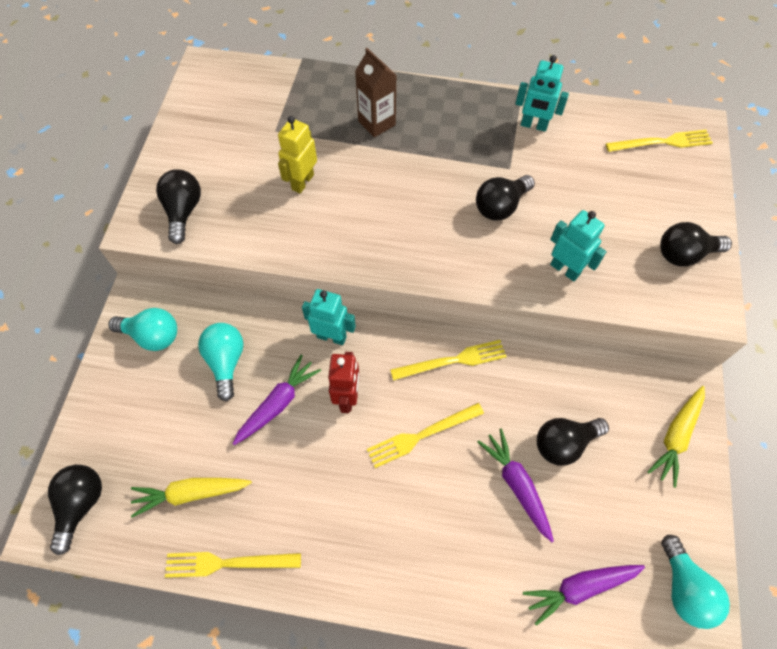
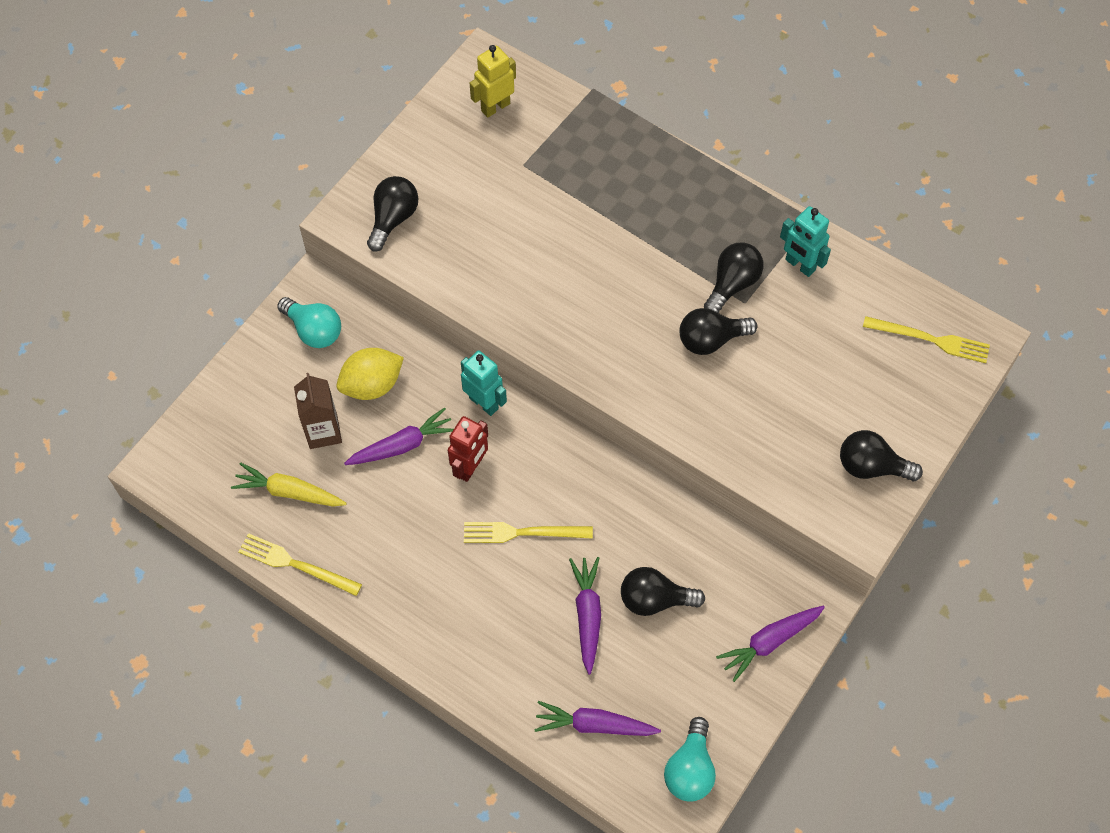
camera: 25 degrees right, 0 degrees up
(81, 504) = (191, 460): black light bulb -> black light bulb (732, 284)
(226, 362) = (372, 385): turquoise light bulb -> yellow lemon
(302, 182) = (523, 233): yellow robot -> yellow robot (495, 107)
(376, 123) = (632, 197): brown carton -> brown carton (323, 432)
(452, 361) = (590, 476): yellow fork -> none
(565, 269) = (737, 431): turquoise robot -> none
(676, 436) = (770, 642): yellow carrot -> purple carrot

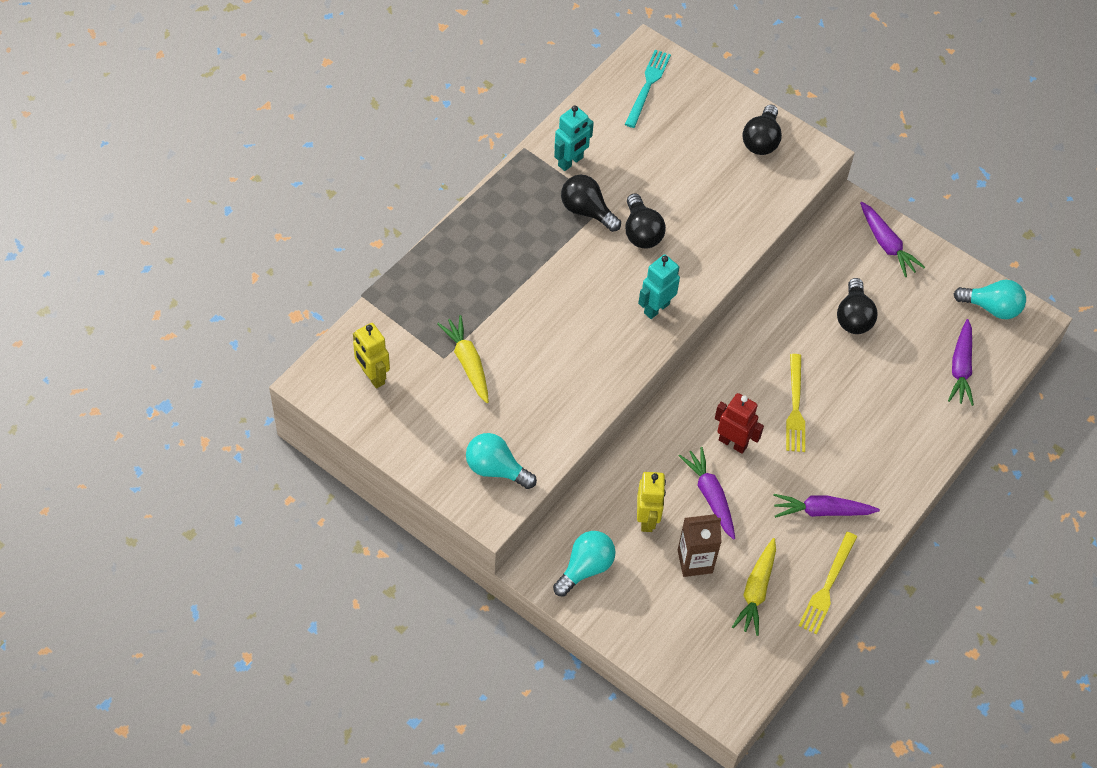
camera: 90 degrees left, 5 degrees down
(372, 385) = (647, 519): yellow lemon -> yellow robot
(393, 219) = (496, 469): black light bulb -> turquoise light bulb
(484, 403) = (669, 428): turquoise robot -> turquoise robot (656, 308)
(518, 186) = (467, 363): none -> yellow carrot
(587, 615) = (868, 365): purple carrot -> purple carrot (822, 511)
(930, 339) = (647, 86): yellow fork -> turquoise fork

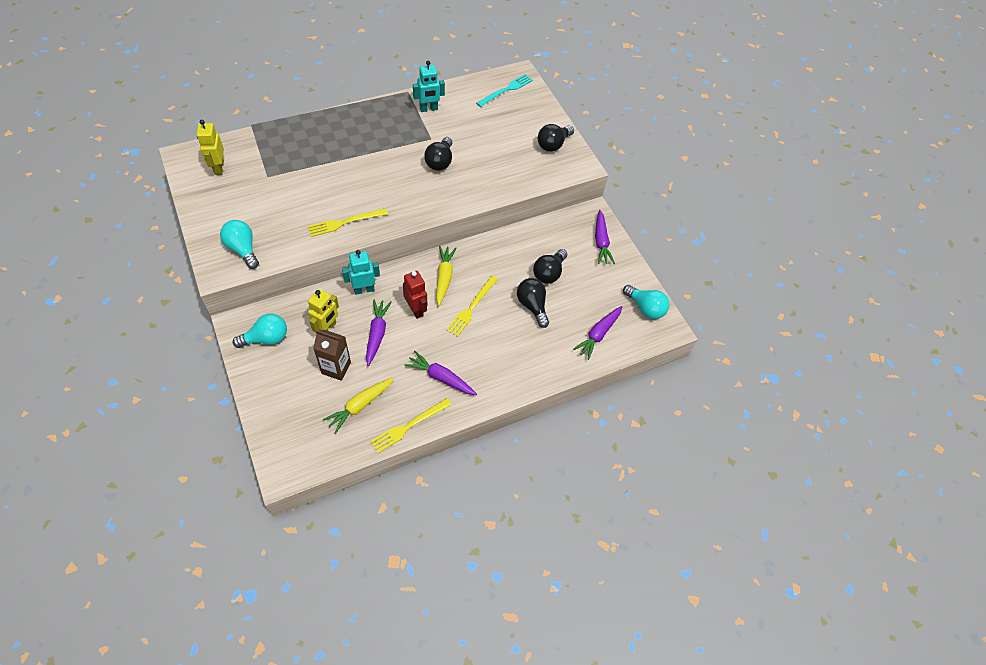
camera: 25 degrees right, 0 degrees up
(467, 363) = (278, 185): yellow carrot -> yellow carrot (444, 277)
(587, 211) = (417, 137): black light bulb -> black light bulb (532, 306)
(590, 373) = (345, 222): none -> yellow fork
(656, 308) = (415, 205): turquoise robot -> turquoise robot (364, 289)

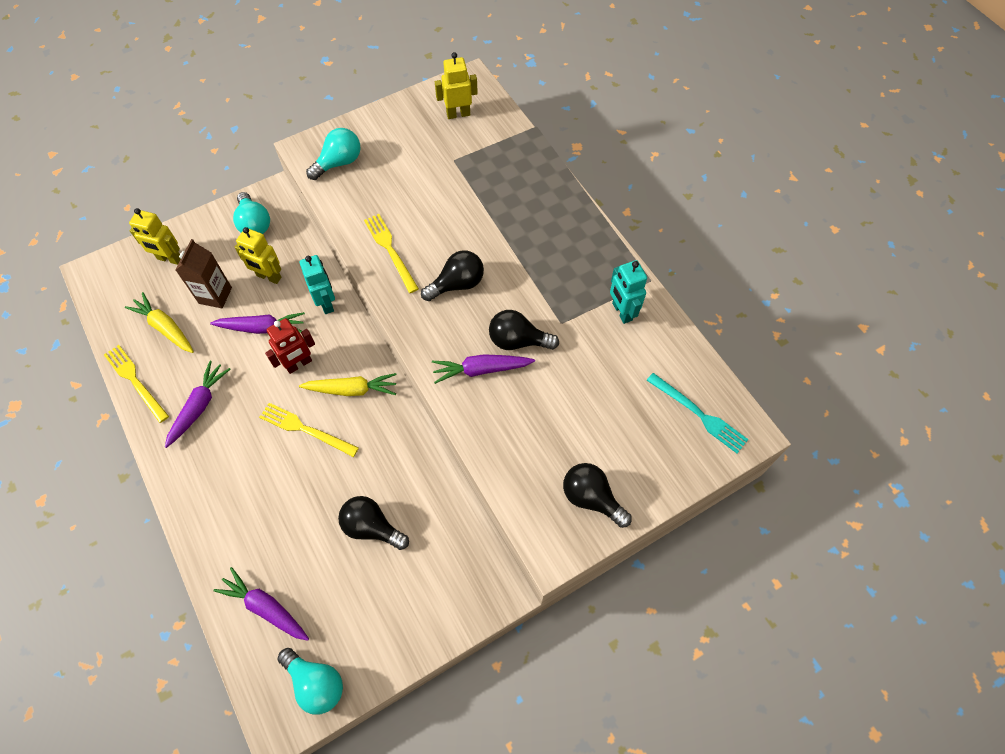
camera: 90 degrees right, 5 degrees up
(285, 405) = (169, 259): none -> yellow robot
(532, 306) = (312, 508): black light bulb -> black light bulb (457, 284)
(601, 241) = (441, 606): purple carrot -> purple carrot (481, 370)
(645, 308) = (316, 683): turquoise light bulb -> turquoise light bulb turned 90 degrees counterclockwise

